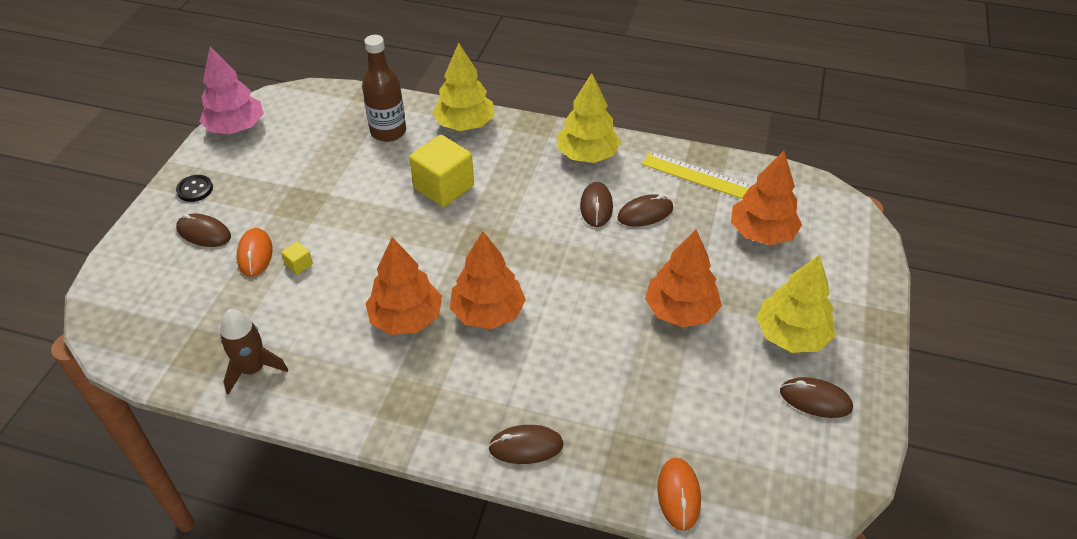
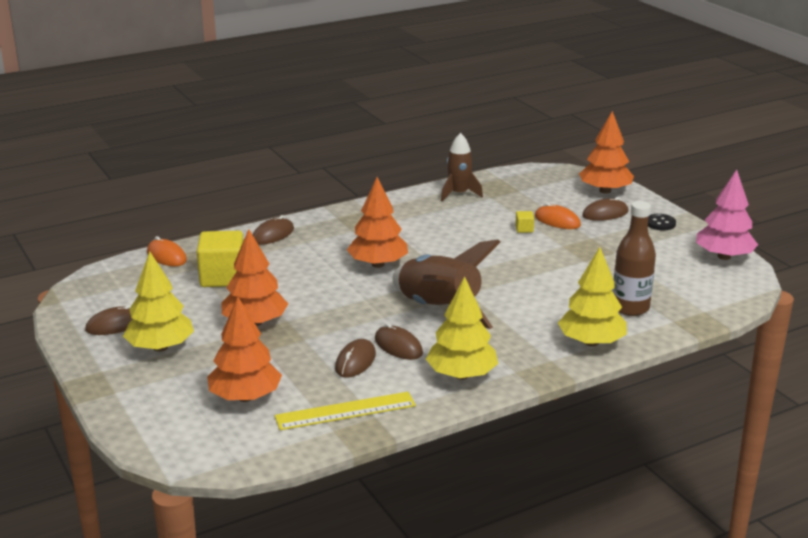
camera: 135 degrees right, 20 degrees down
(406, 318) = (420, 241): orange tree -> orange tree (605, 191)
(444, 187) = (523, 300): yellow cube -> yellow cube (223, 277)
(517, 221) = (438, 310): none -> brown rocket

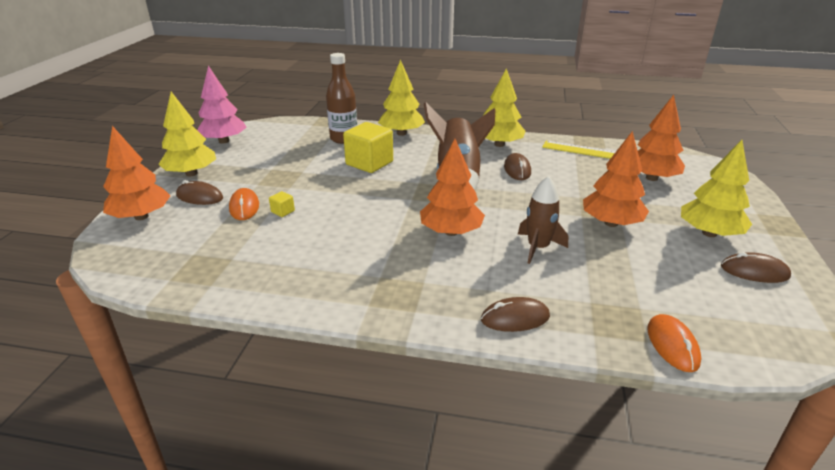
camera: 140 degrees left, 5 degrees up
(223, 277) = (615, 282): yellow cube -> yellow cube (369, 163)
(355, 361) = (556, 171): brown mouse -> none
(459, 194) = (248, 278): brown rocket -> brown rocket (538, 247)
(660, 223) = (191, 173): black button -> yellow tree

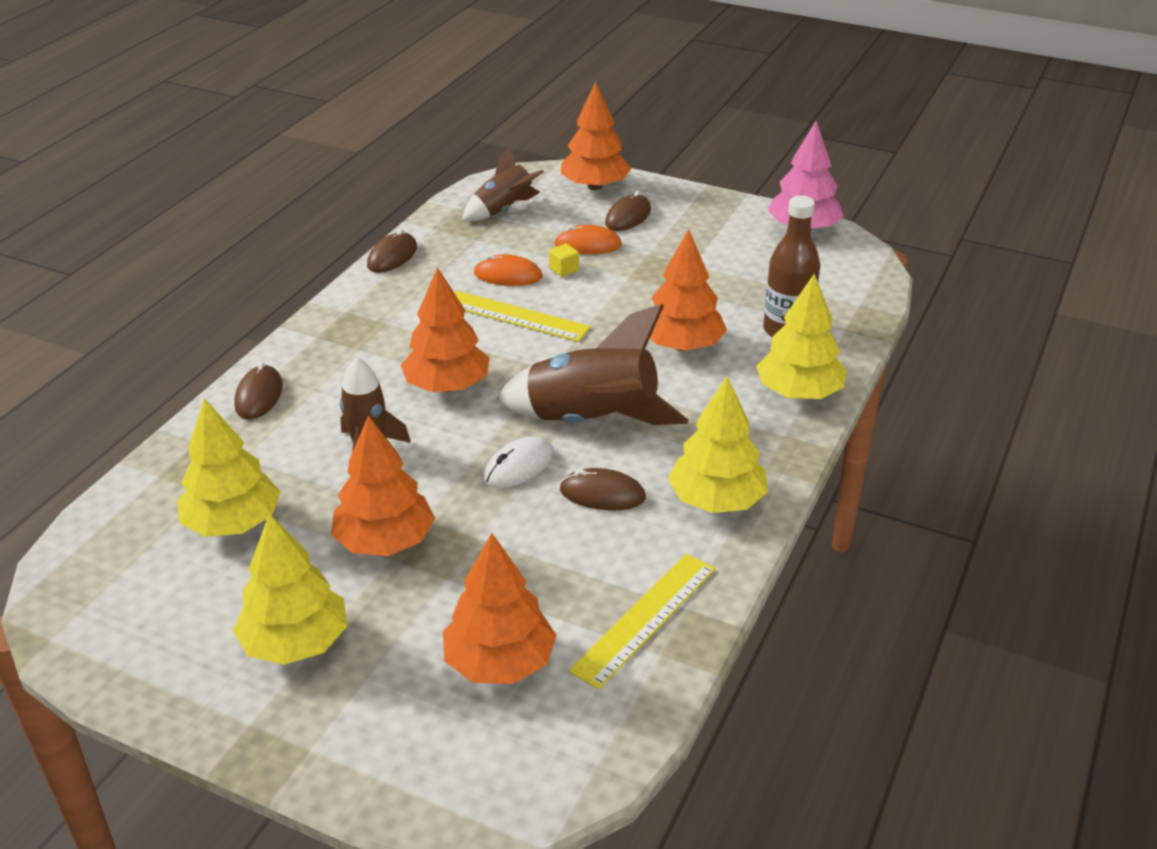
camera: 105 degrees right, 5 degrees up
(178, 254) = (504, 210): none -> brown rocket
(191, 173) = (697, 209): yellow tree -> yellow tree (233, 523)
(353, 220) = (516, 316): none -> yellow ruler
(369, 163) = (682, 346): yellow cube -> orange tree
(513, 194) = (519, 466): none -> white mouse
(672, 345) = (139, 491): orange mouse -> orange mouse (508, 275)
(754, 271) = (186, 638): brown mouse -> brown mouse (392, 256)

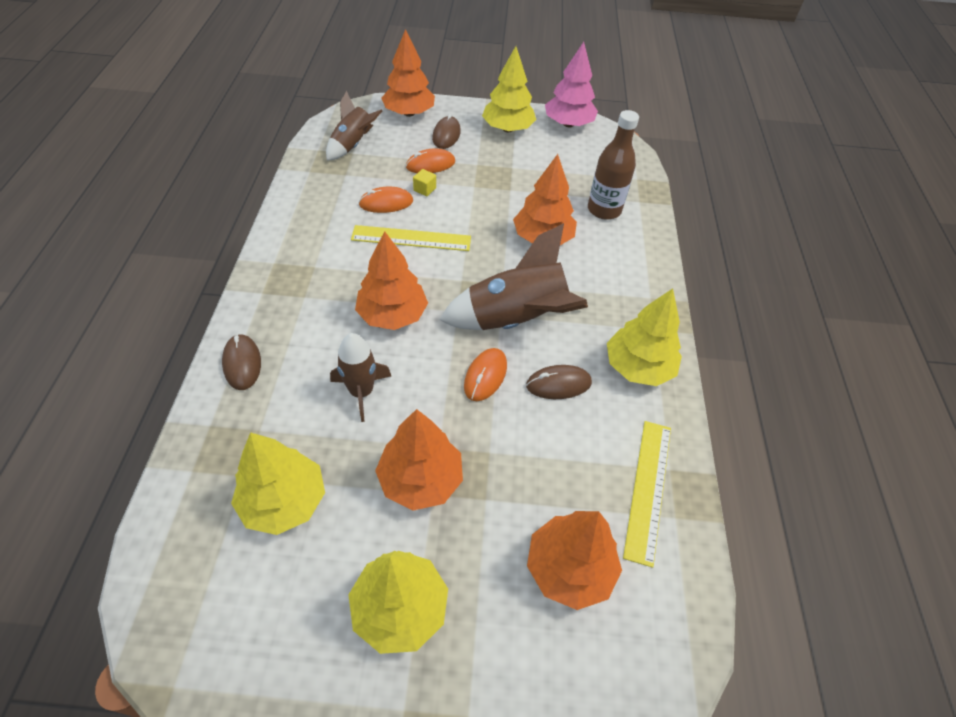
camera: 25 degrees left, 15 degrees up
(392, 256) = (287, 203): brown mouse -> none
(519, 466) = (485, 376): white mouse -> orange mouse
(799, 393) = (640, 260): yellow tree -> yellow tree (508, 129)

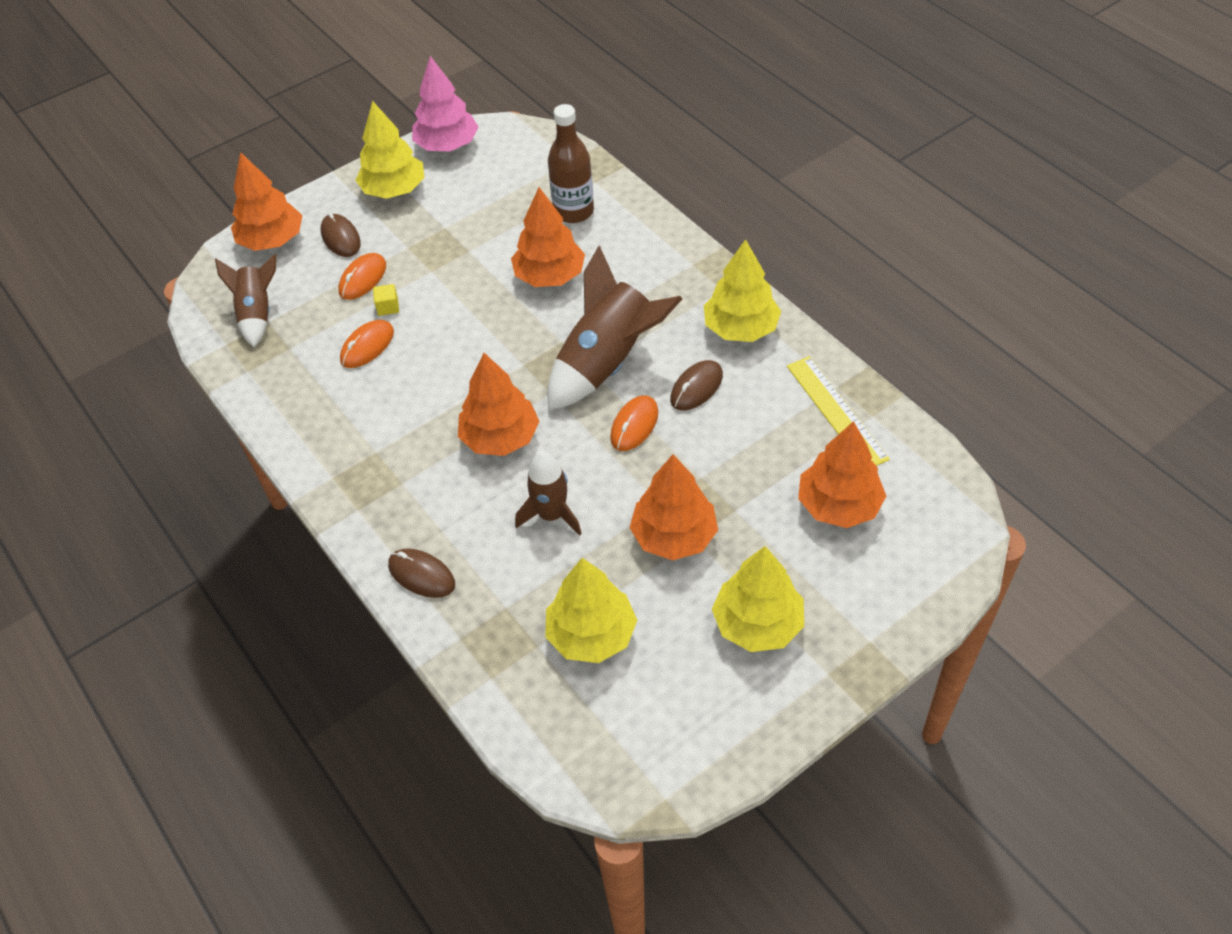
camera: 35 degrees left, 0 degrees up
(411, 238) = (433, 361): yellow ruler -> none
(485, 376) = (634, 425): orange mouse -> orange mouse turned 45 degrees clockwise

